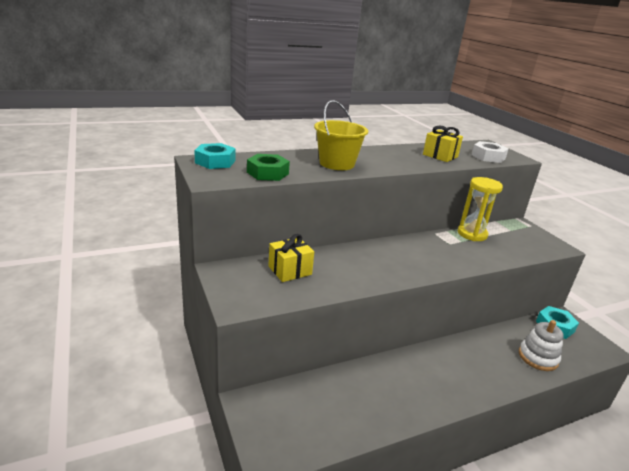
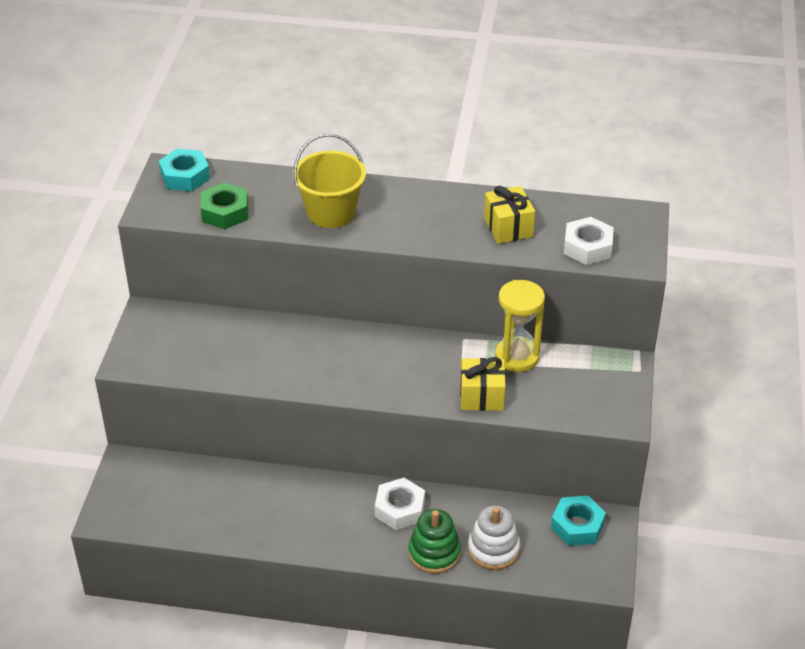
camera: 35 degrees right, 15 degrees up
(290, 270) = (218, 337): yellow gift -> yellow gift (482, 396)
(463, 355) = (400, 509): none -> white nut
(513, 374) = (434, 553): none -> green stacking toy

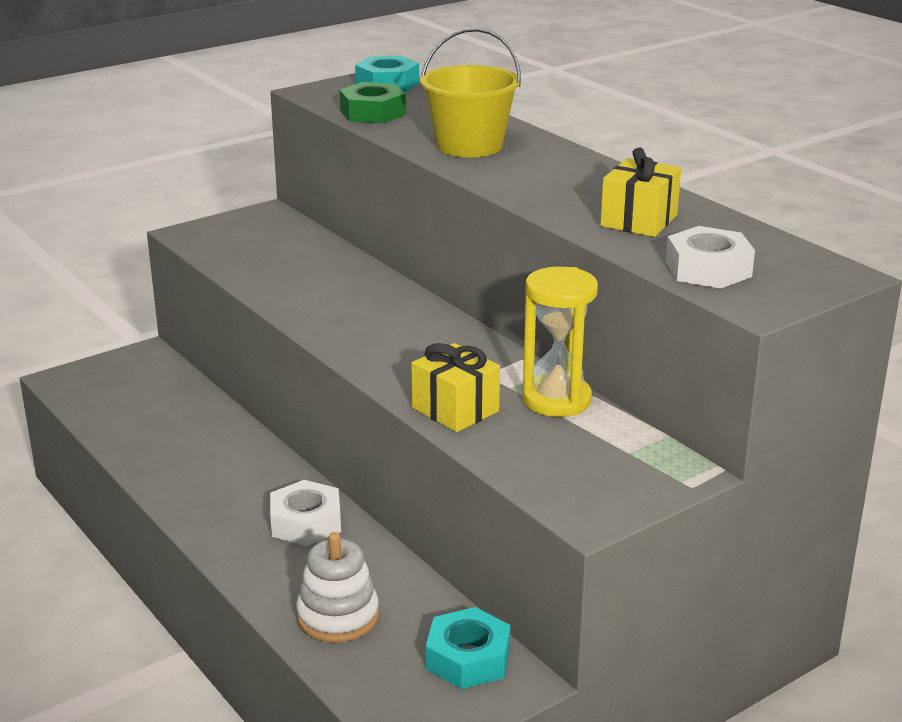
camera: 45 degrees right, 15 degrees down
(434, 553) = (274, 579): green stacking toy -> none

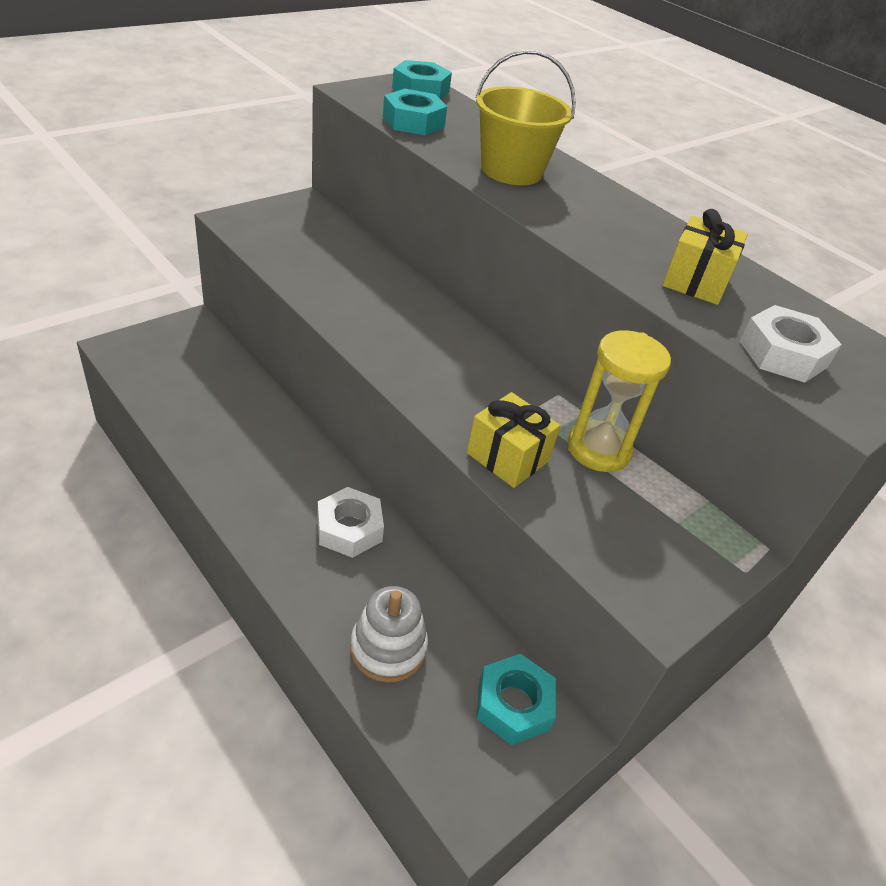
camera: 10 degrees left, 15 degrees up
(373, 113) = (413, 122): green nut -> turquoise nut

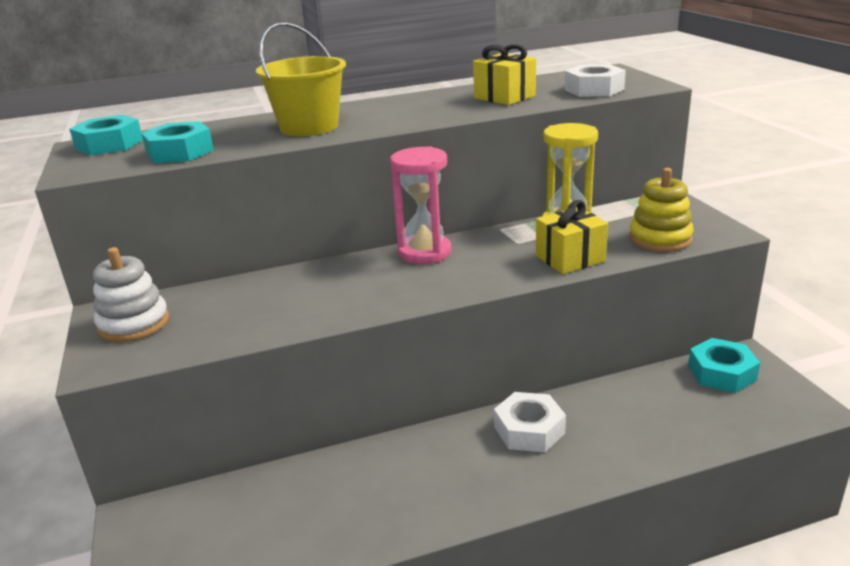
camera: 60 degrees left, 15 degrees down
(388, 648) = (668, 427): white stacking toy -> white stacking toy (134, 324)
(474, 347) = (424, 252): none -> pink hourglass
(601, 539) = (660, 239): none -> yellow stacking toy

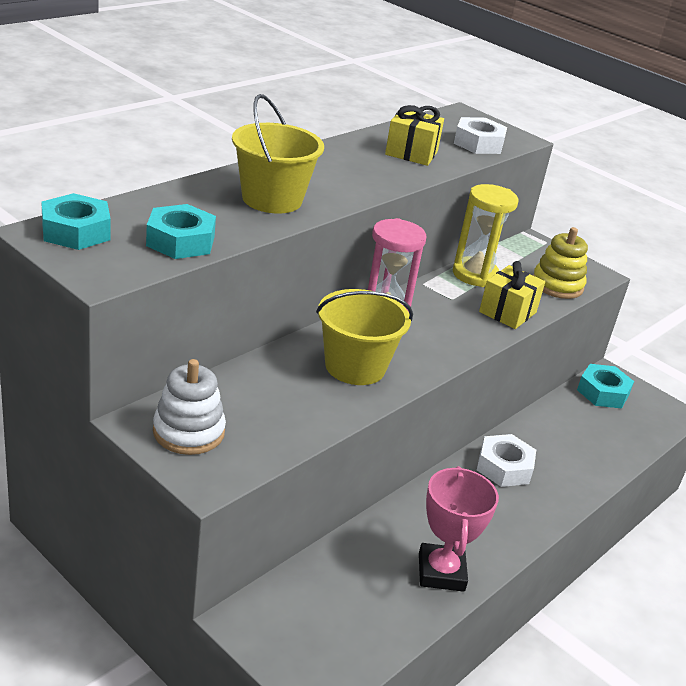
camera: 35 degrees left, 5 degrees up
(347, 290) = (355, 366): none -> yellow bucket
(362, 522) = (441, 572): none -> pink trophy

